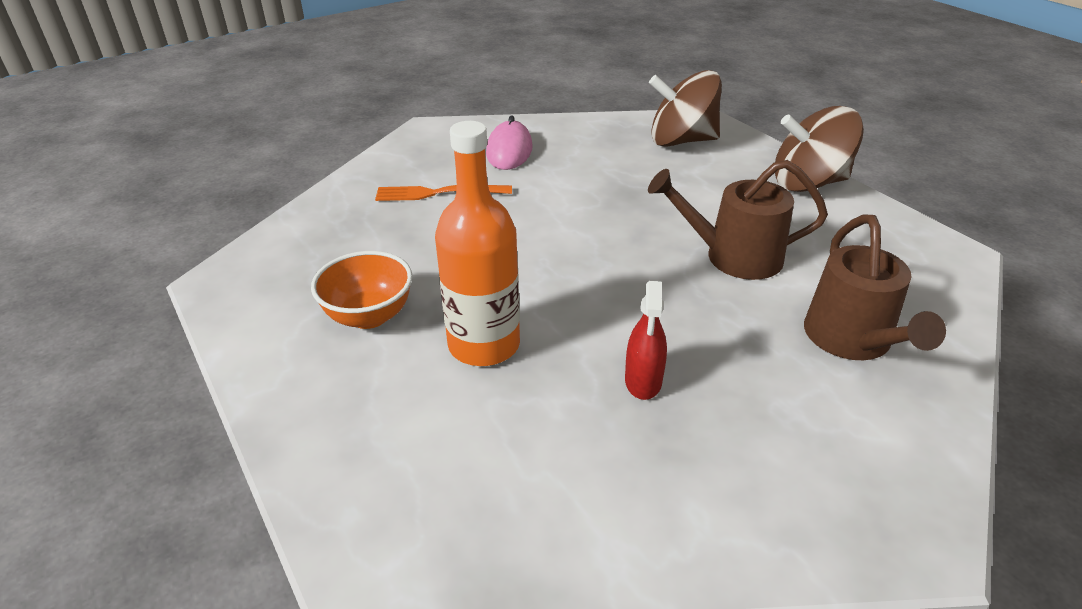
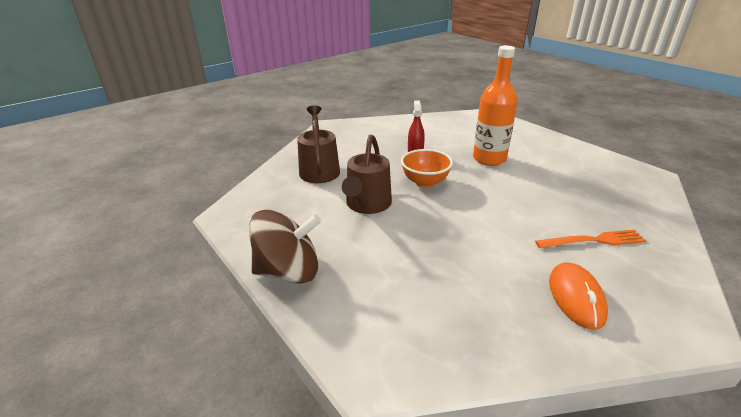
camera: 175 degrees right, 5 degrees down
(369, 316) = (553, 165): orange bowl -> orange bowl (425, 182)
(509, 150) = (576, 297): pink mouse -> orange mouse
(681, 141) = (399, 328): brown spinning top -> none
(733, 256) = (367, 204): brown watering can -> brown watering can turned 105 degrees clockwise

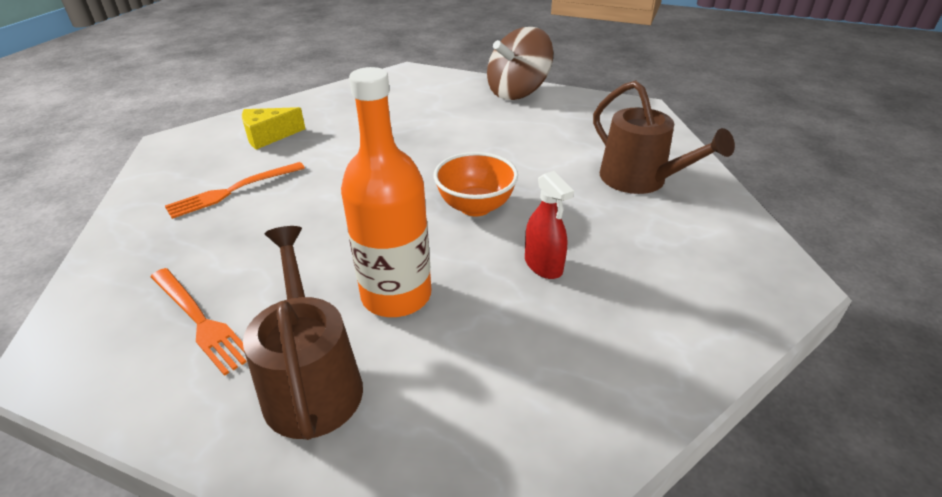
camera: 150 degrees right, 5 degrees up
(367, 204) = (518, 155): brown watering can -> brown watering can (311, 382)
(576, 297) = (268, 136): orange mouse -> yellow cheese
(585, 172) = (200, 321): none -> orange fork

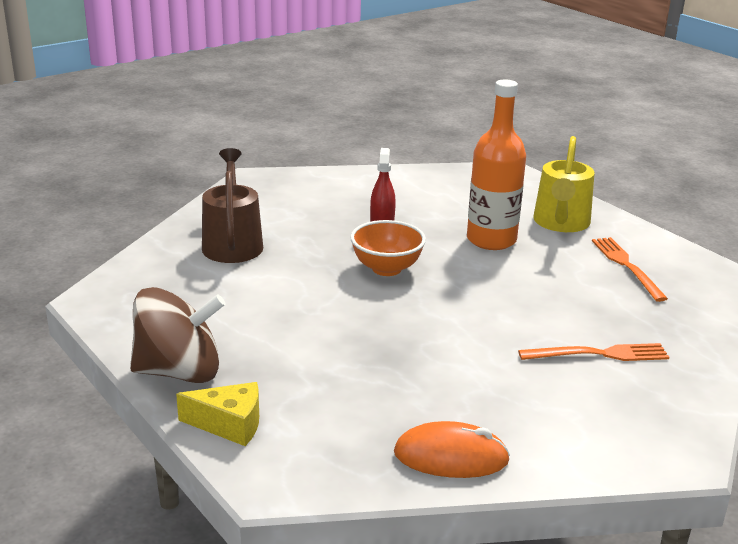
camera: 150 degrees left, 10 degrees down
(268, 136) = (547, 417): yellow cheese -> yellow cheese (229, 425)
(311, 382) = (561, 223): brown watering can -> yellow watering can
(322, 102) = (451, 457): none -> orange mouse

